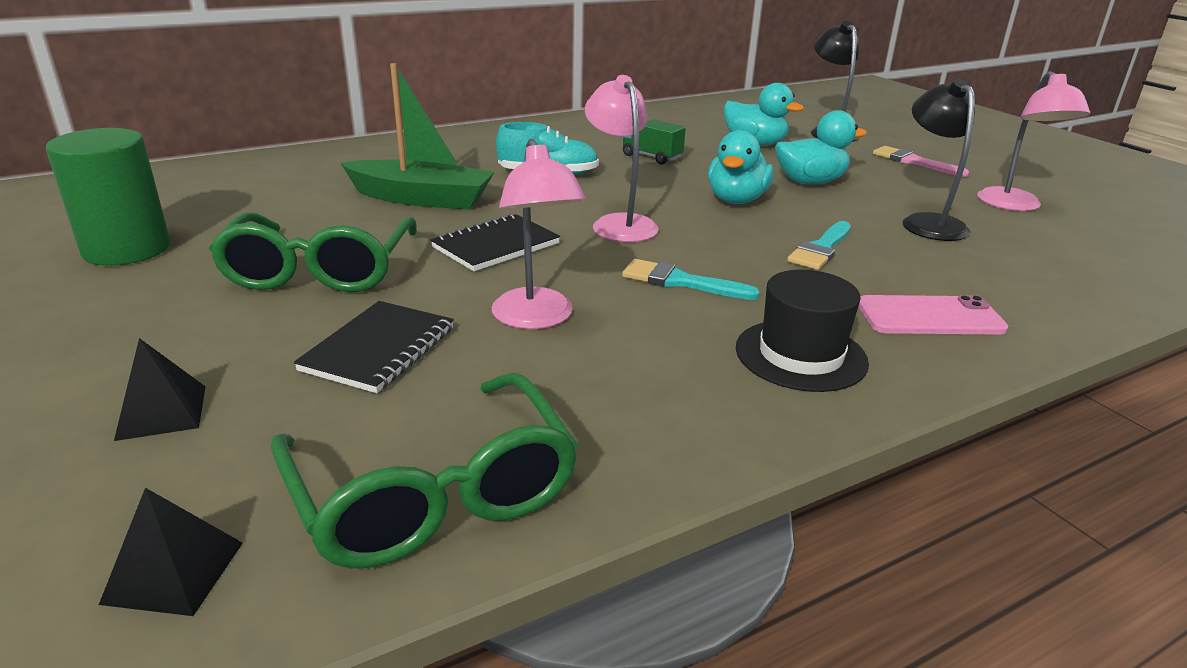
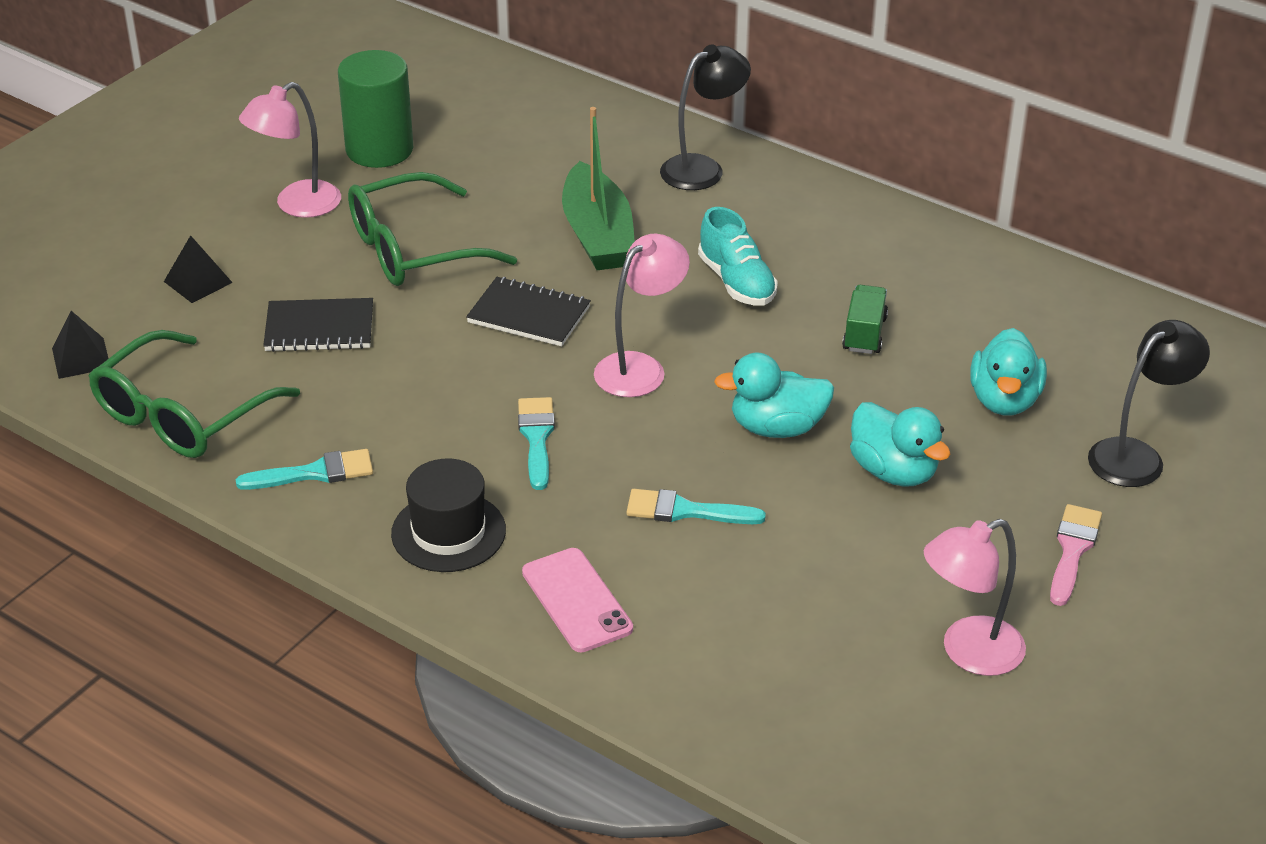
camera: 65 degrees right, 10 degrees up
(536, 319) = (413, 382): pink lamp -> pink lamp (297, 205)
(646, 413) = (315, 473): none -> turquoise brush
(927, 222) = (835, 581): black lamp -> black lamp (702, 168)

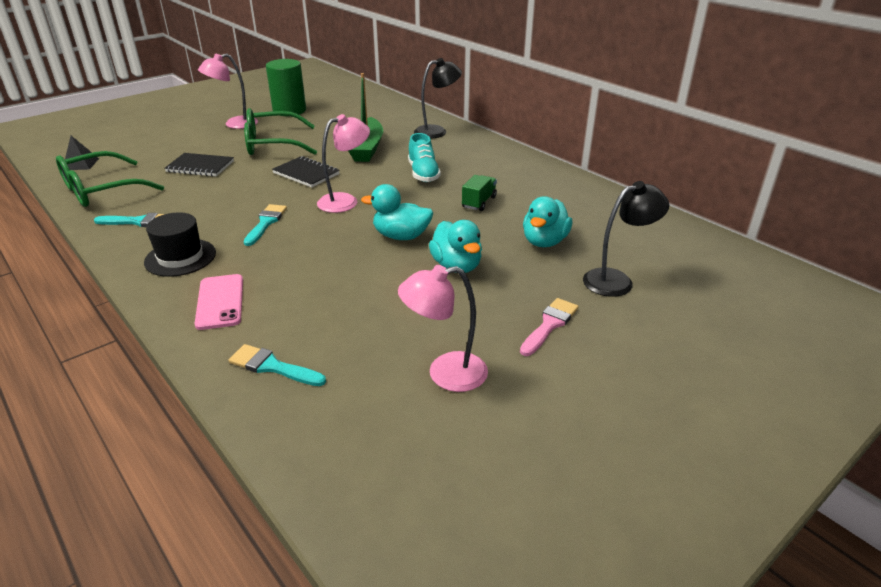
camera: 15 degrees right, 5 degrees down
(198, 282) = (163, 144): black pyramid -> none
(685, 511) = (319, 267): turquoise brush -> turquoise brush (272, 366)

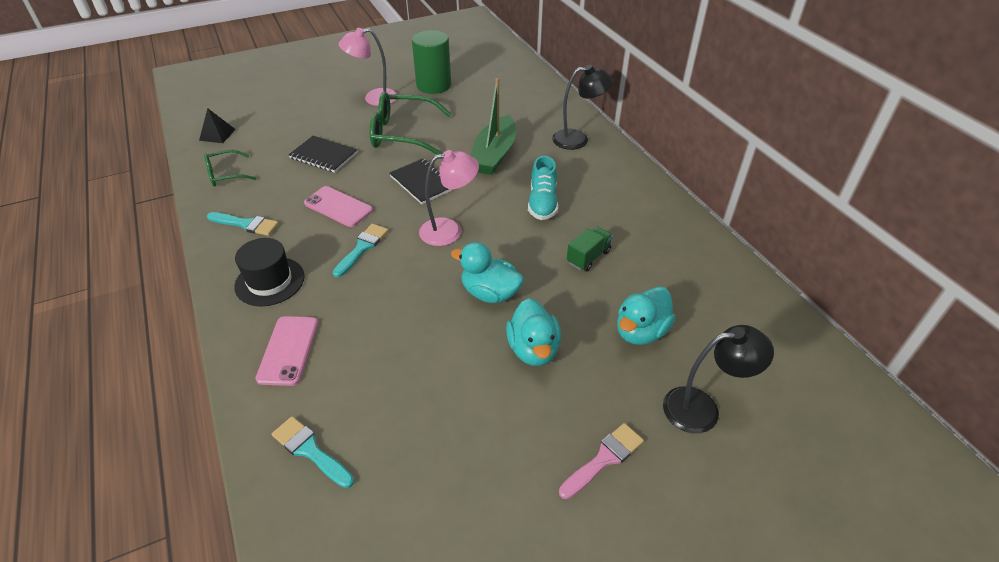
camera: 15 degrees right, 10 degrees up
(101, 190) = (225, 174): green glasses -> green glasses, size x0.55
(230, 199) = (338, 207): none -> pink phone
(445, 373) = (472, 502): pink lamp -> none

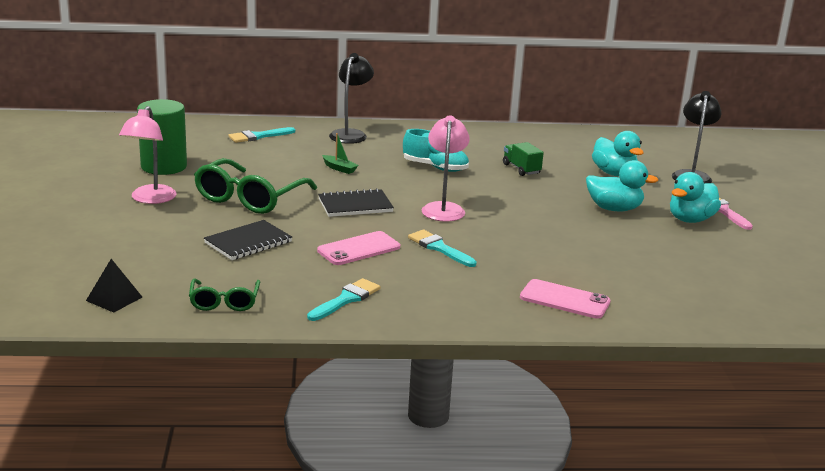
camera: 70 degrees left, 20 degrees down
(270, 281) = (458, 297): black hat -> none
(310, 450) = (684, 304): turquoise brush -> turquoise brush (258, 136)
(490, 293) = (541, 210): turquoise duck -> turquoise duck (690, 220)
(494, 155) = (339, 168): green boat -> green boat, size x0.43

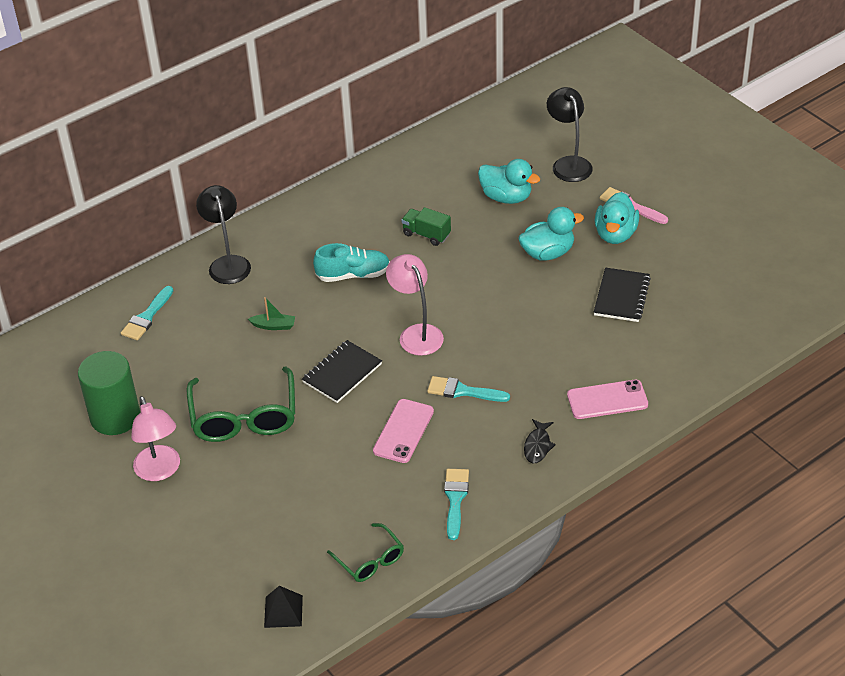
camera: 30 degrees left, 20 degrees up
(248, 242) = (309, 477): black notebook -> black notebook (622, 296)
(462, 300) = (538, 446): none -> black fish

